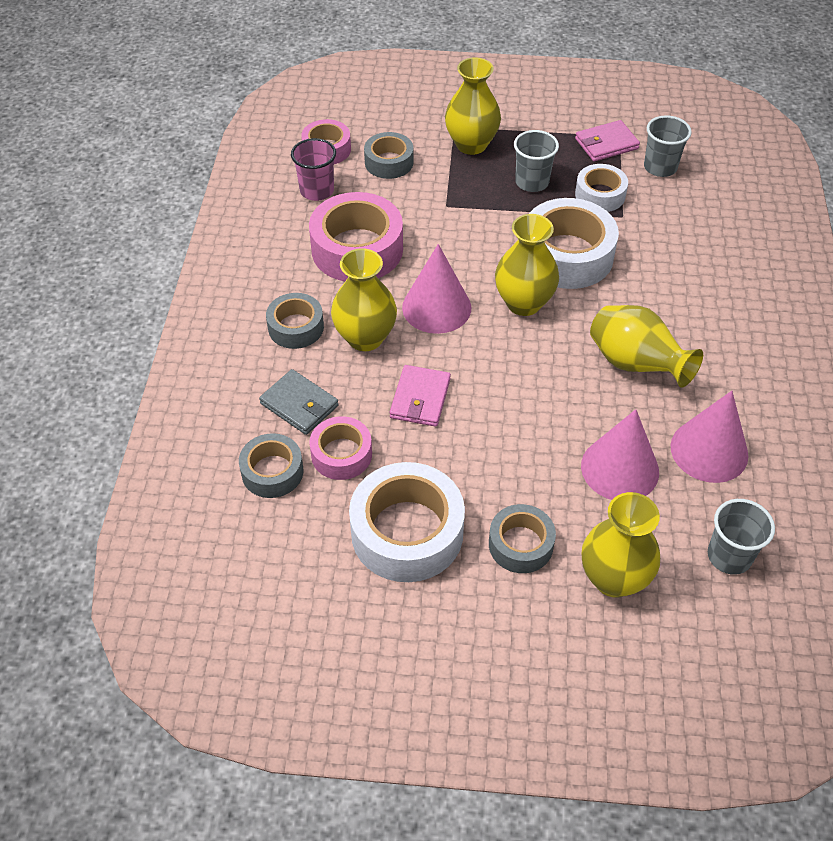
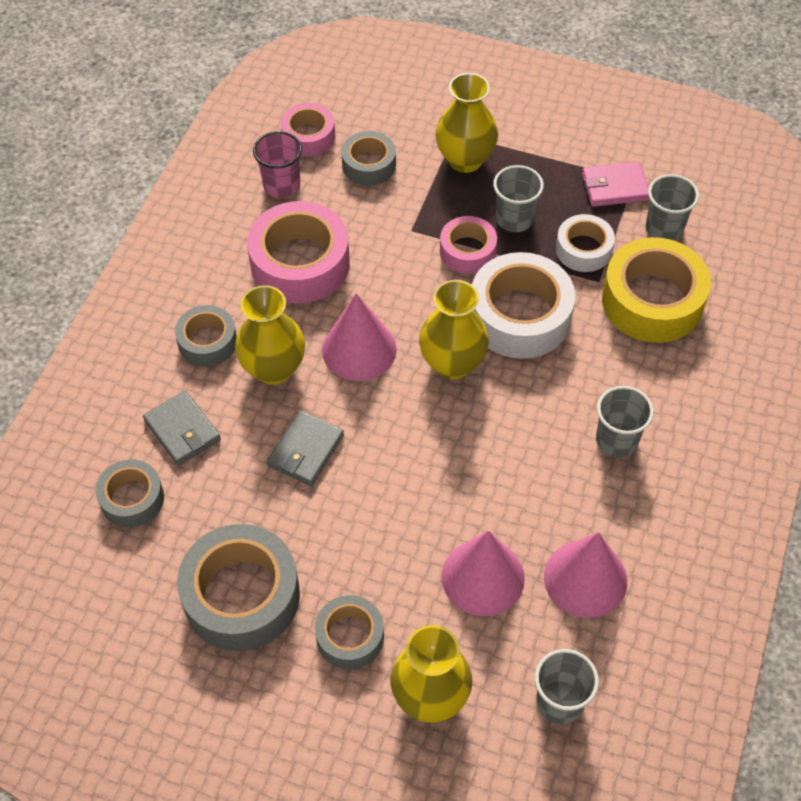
camera: 15 degrees right, 5 degrees up
(341, 454) = (206, 495): pink tape -> pink tape (467, 251)
(407, 532) = (241, 595): white tape -> grey tape
(420, 398) = (306, 450): pink wallet -> grey wallet
(635, 364) = (545, 461): yellow vase -> none
(673, 223) = (652, 301): none -> yellow tape
(689, 335) = (616, 440): none -> grey cup

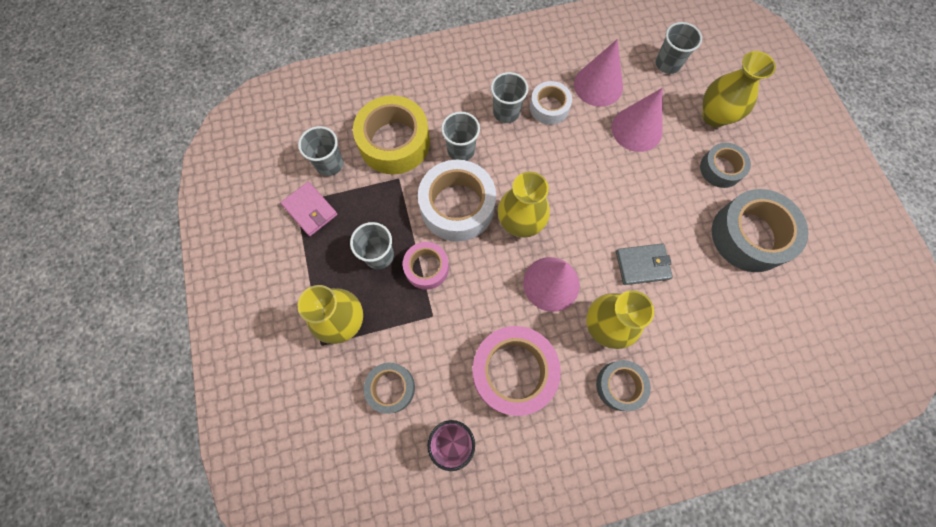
camera: 125 degrees left, 15 degrees up
(132, 498) = (755, 342): grey tape -> none
(182, 430) = (690, 349): grey wallet -> none
(308, 136) = (390, 458): pink tape -> none
(583, 249) = (378, 200): white tape -> white tape (549, 107)
(593, 360) = (461, 150): none -> grey cup

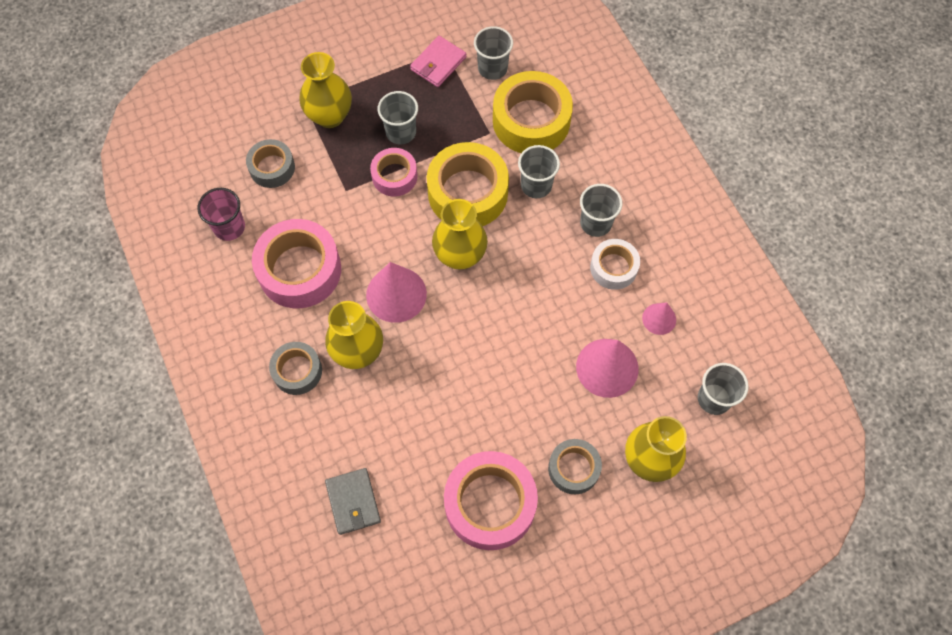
camera: 80 degrees right, 5 degrees down
(457, 206) = (468, 193): white tape -> yellow tape
(598, 85) = (659, 319): pink cone -> pink cone, size x0.56
(642, 265) = (432, 385): grey wallet -> grey wallet (353, 502)
(749, 236) = (490, 504): grey tape -> pink tape

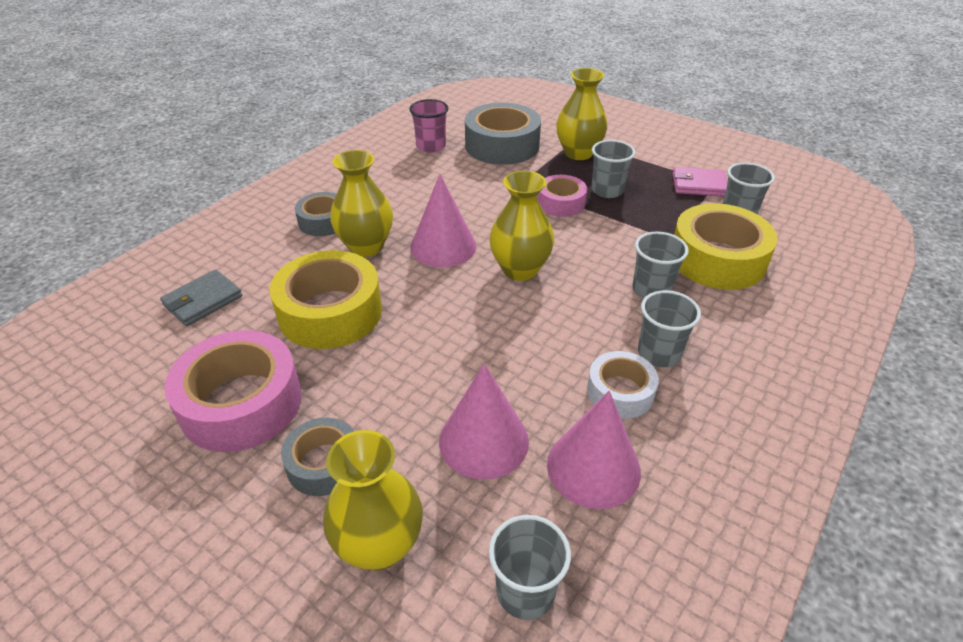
camera: 60 degrees right, 25 degrees down
(272, 168) = (502, 145): grey tape -> grey tape, size x1.75
(299, 270) = (422, 189): pink tape -> none
(468, 193) = (592, 249): yellow tape -> yellow tape (330, 312)
(659, 319) = (593, 467): pink cone -> pink cone, size x1.80

